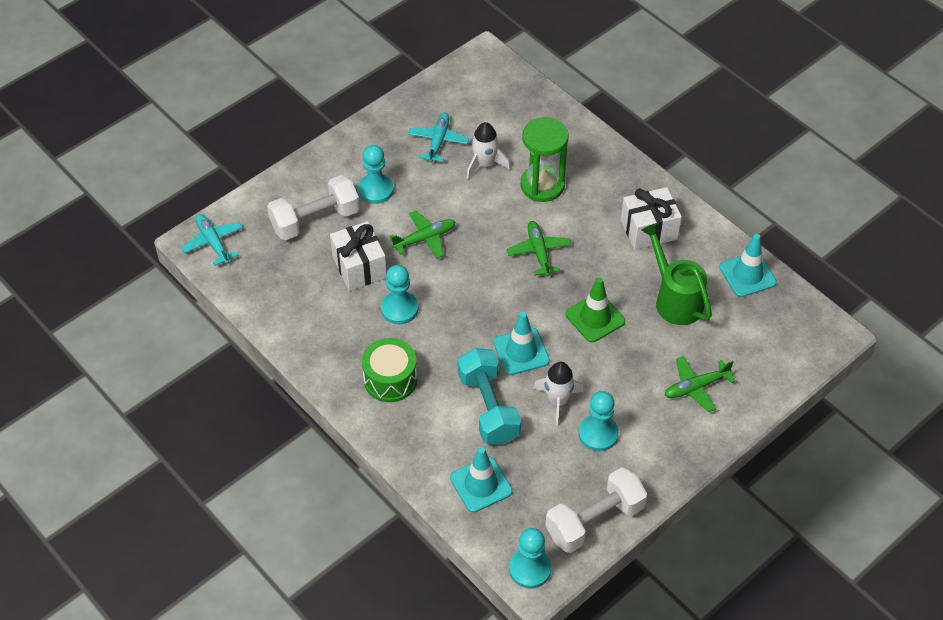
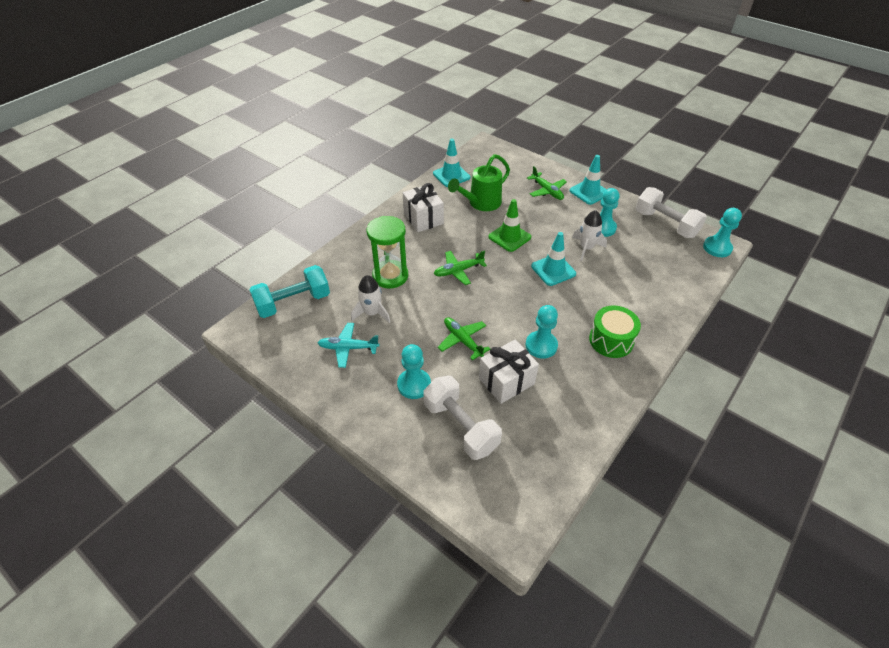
camera: 100 degrees left, 5 degrees down
(213, 242) = (512, 516): turquoise plane -> none
(481, 484) = (671, 277): turquoise traffic cone -> turquoise traffic cone (589, 192)
(488, 407) = (608, 281): turquoise dumbbell -> turquoise dumbbell (293, 302)

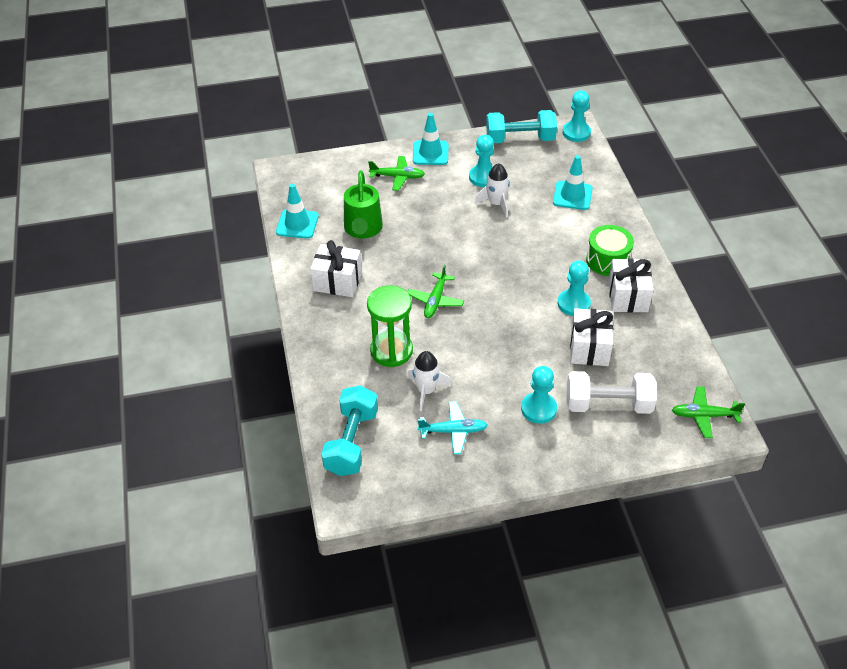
camera: 50 degrees left, 0 degrees up
(348, 348) = (453, 431): turquoise plane -> turquoise plane turned 135 degrees counterclockwise
(462, 340) = (520, 348): green plane -> green plane (704, 415)
(509, 237) = (430, 240): green traffic cone -> none
(553, 270) = (499, 240): turquoise traffic cone -> turquoise traffic cone (572, 196)
(588, 375) = (628, 296): none -> white gift
(665, 224) = (520, 139): white dumbbell -> turquoise dumbbell

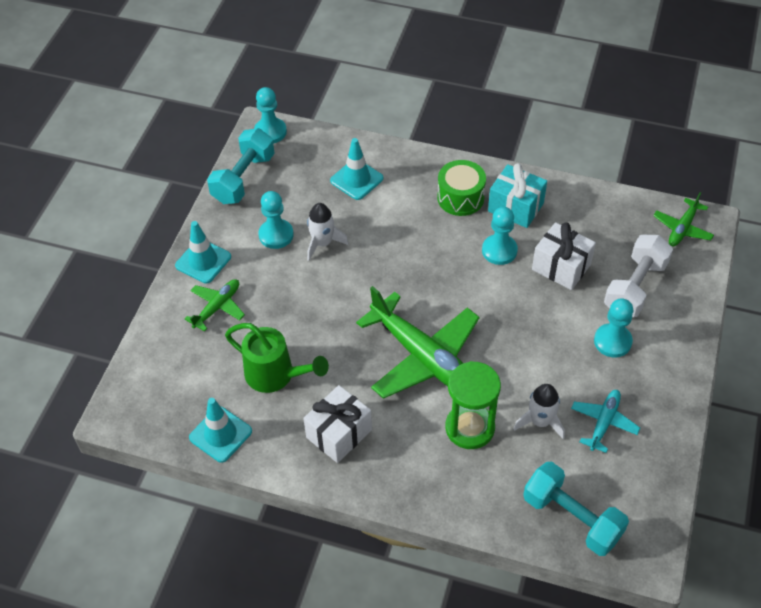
camera: 60 degrees left, 5 degrees up
(435, 300) = (424, 358): green plane -> green plane, size x2.03
(628, 296) = (515, 207): white gift -> turquoise gift

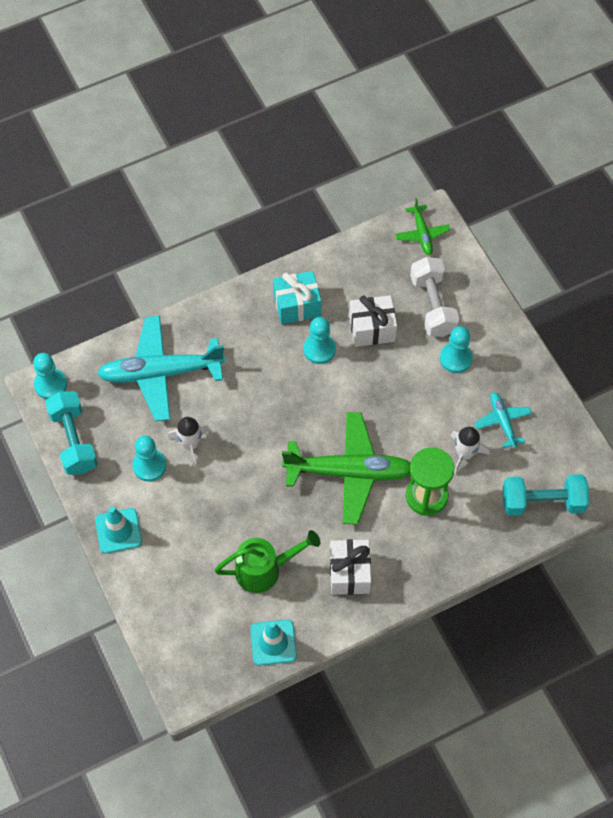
camera: 45 degrees left, 10 degrees up
(217, 307) = (168, 556): green plane -> none
(356, 179) = (161, 373): turquoise traffic cone -> turquoise plane
(460, 198) = (251, 328): green drum -> none

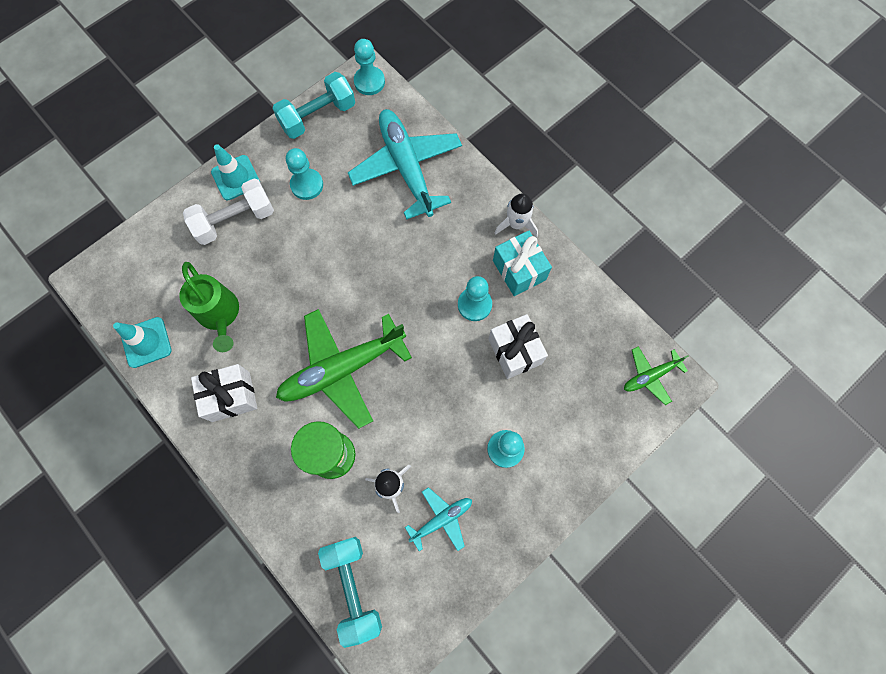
camera: 75 degrees right, 10 degrees up
(190, 444) = (337, 214): white rocket -> white rocket (516, 224)
(349, 472) = (342, 369): green plane -> green plane turned 75 degrees clockwise
(433, 305) = (563, 409): white dumbbell -> white dumbbell (235, 220)

